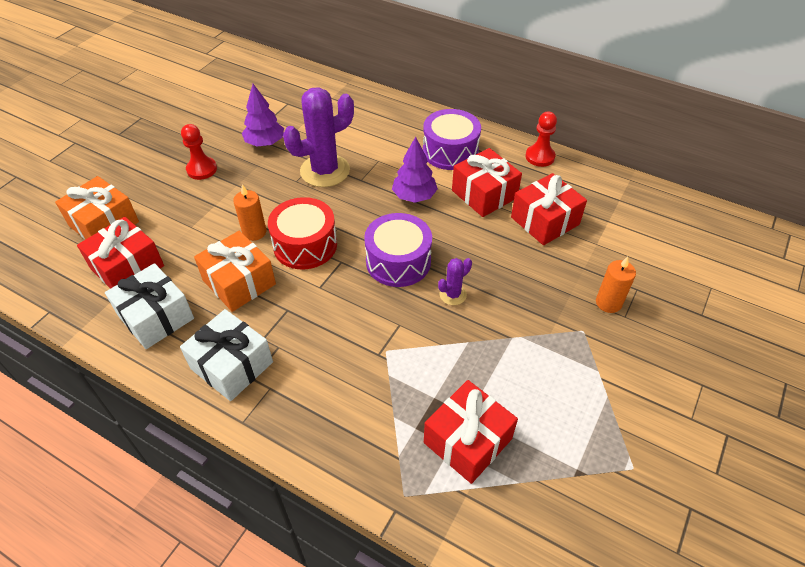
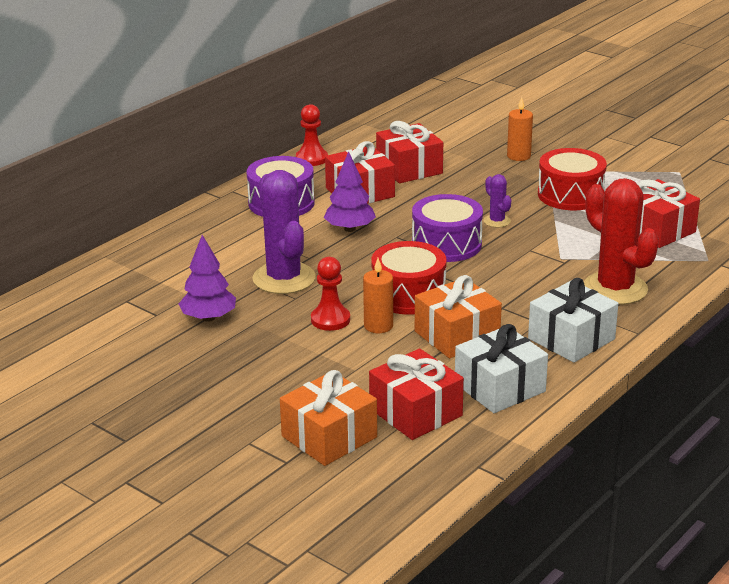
camera: 80 degrees left, 20 degrees down
(202, 169) = (244, 364): red pawn -> red pawn (330, 320)
(328, 400) = (615, 289): none -> red cactus
(530, 354) = (570, 195): none -> red drum

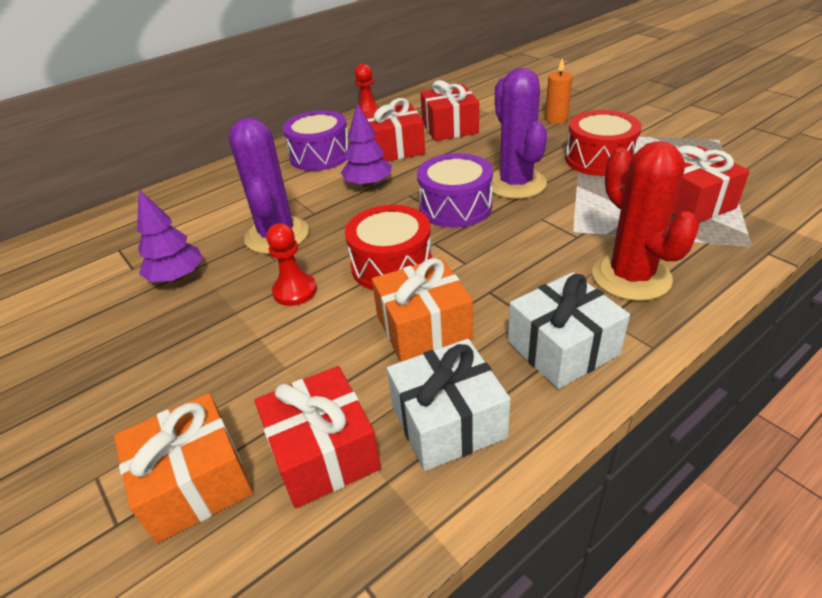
camera: 15 degrees right, 10 degrees up
(378, 326) = (341, 304): orange candle -> none
(497, 221) = (515, 184): purple cactus -> purple cactus, size x2.16

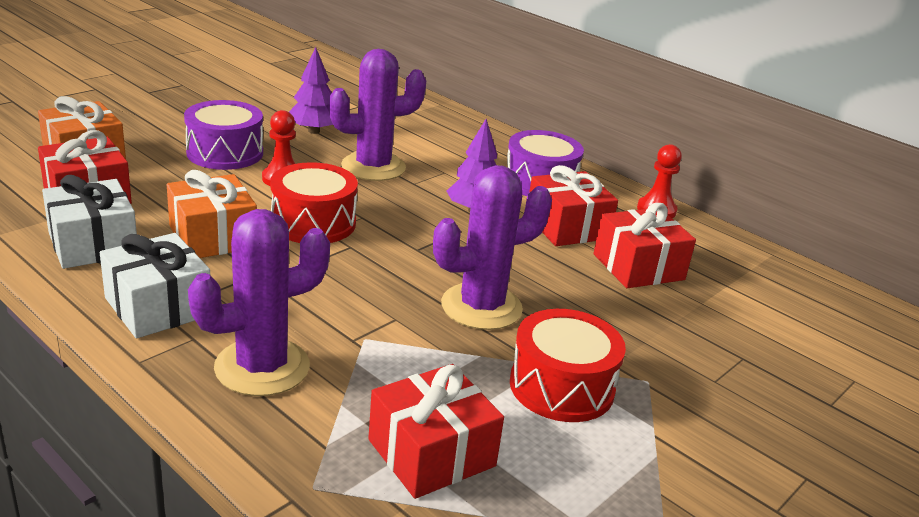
camera: 75 degrees right, 10 degrees down
(455, 207) = (424, 262): purple drum -> purple drum (225, 153)
(556, 119) = (696, 362): orange candle -> none
(631, 277) = (262, 367): red cactus -> purple cactus

